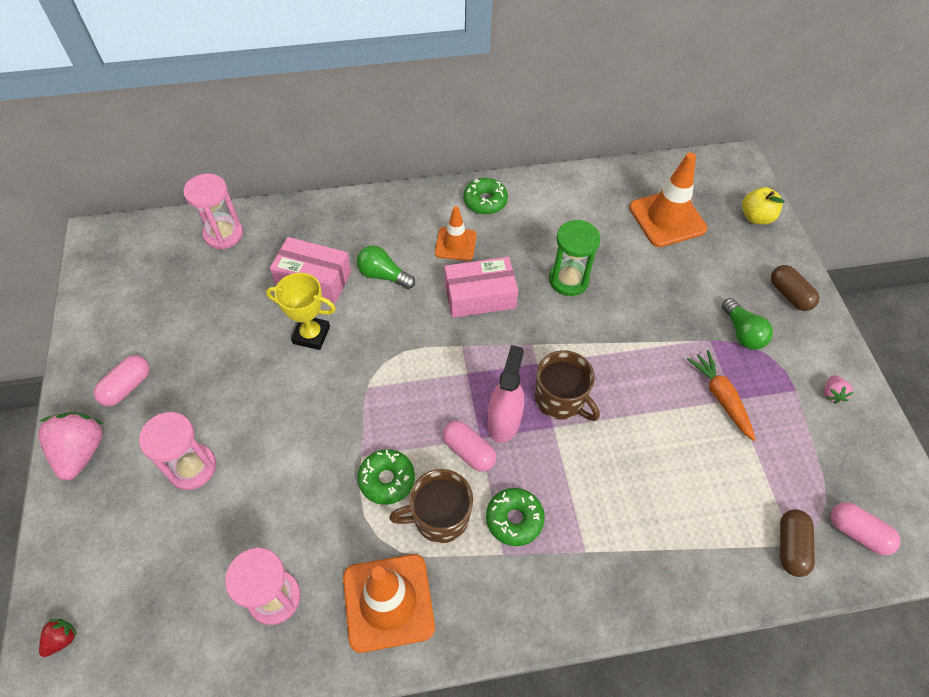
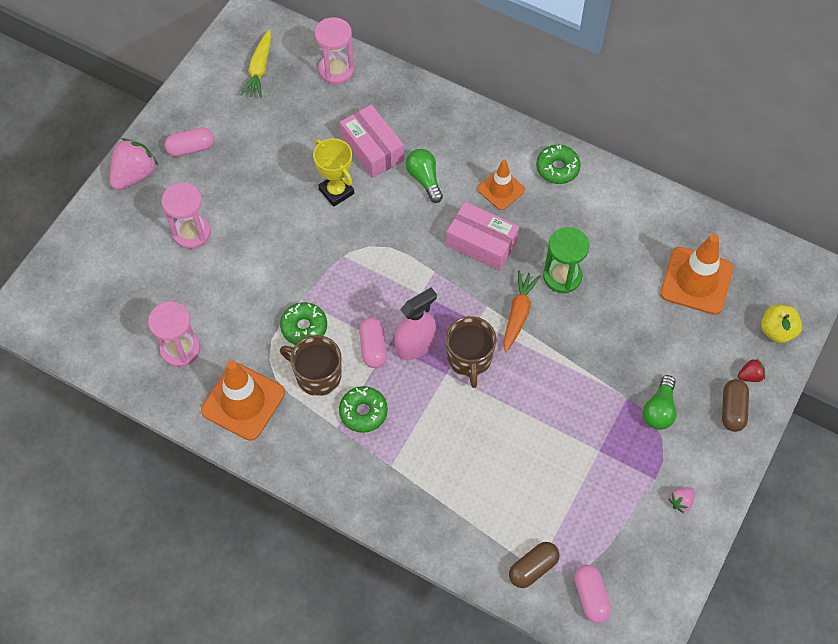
camera: 40 degrees right, 5 degrees up
(62, 639) = (51, 285): red strawberry -> red strawberry (750, 376)
(145, 275) = (259, 69): none -> yellow carrot
(720, 397) = (590, 442): orange carrot -> orange carrot (518, 313)

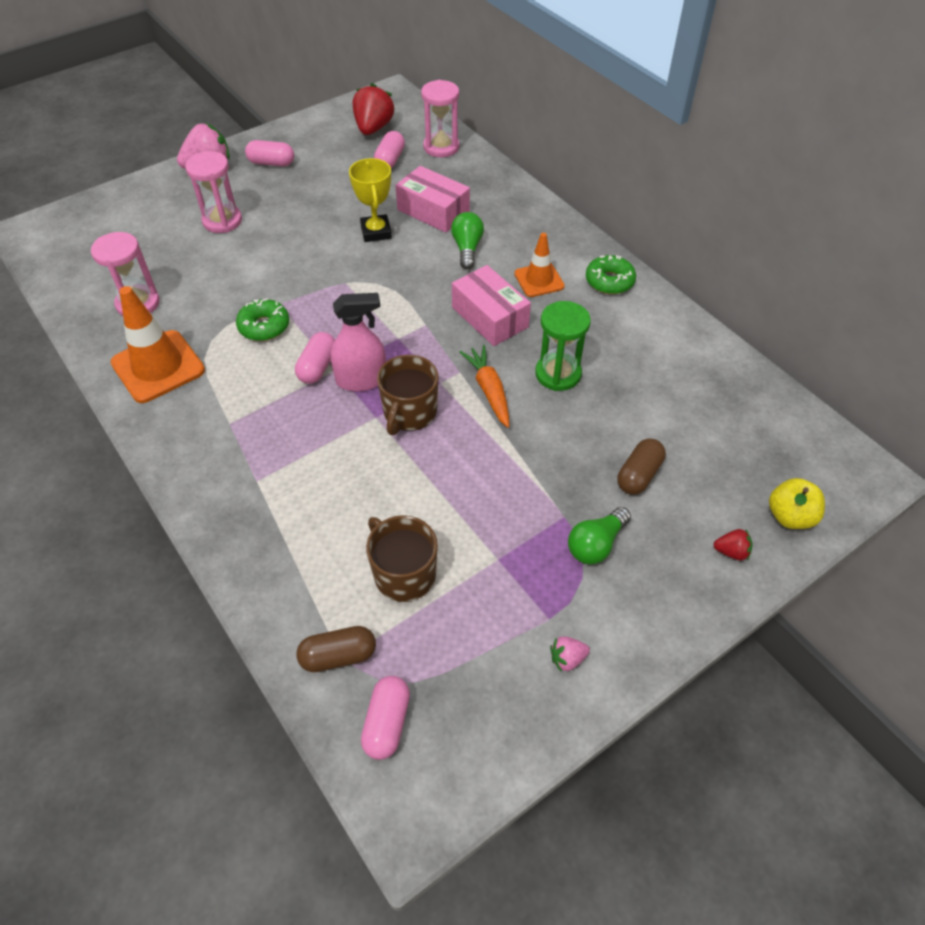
camera: 25 degrees right, 10 degrees down
(259, 69) = (373, 128): yellow carrot -> red strawberry
(298, 103) = (390, 160): none -> pink capsule
(317, 375) = (245, 370): brown mug -> brown mug (403, 573)
(363, 412) = (265, 420): green donut -> none
(372, 149) = (433, 211): pink box -> pink box turned 45 degrees counterclockwise
(518, 313) = (489, 390): orange carrot -> orange carrot turned 60 degrees counterclockwise
(696, 281) = (712, 430): orange traffic cone -> none
(732, 410) = (690, 580): brown capsule -> brown capsule (639, 475)

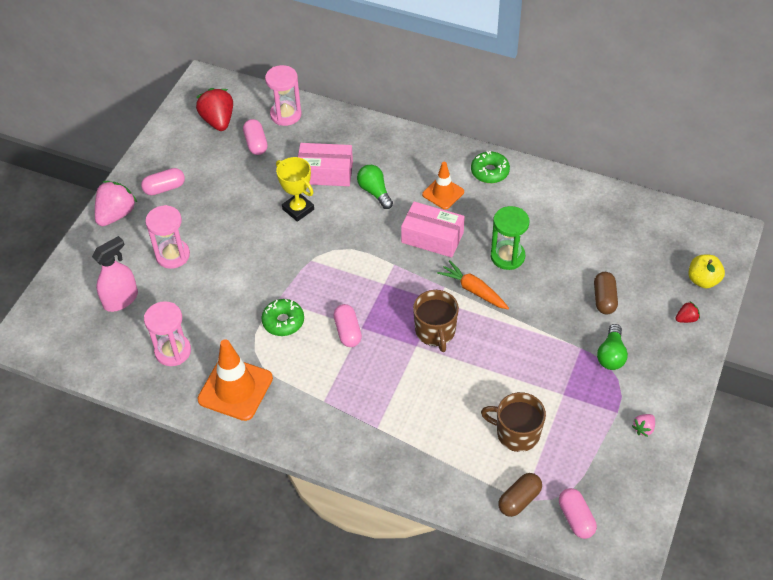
camera: 30 degrees left, 0 degrees up
(361, 380) = (385, 325): pink spray bottle -> pink spray bottle (121, 299)

